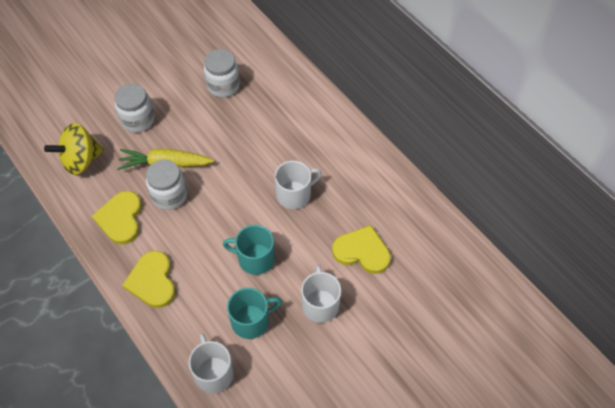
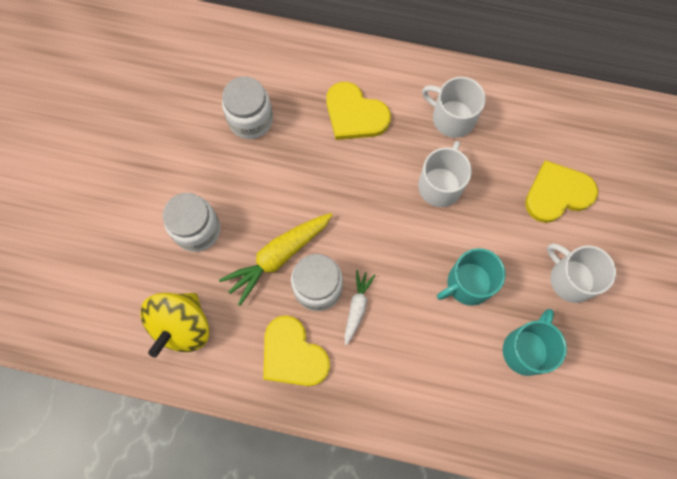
camera: 40 degrees left, 15 degrees up
(152, 281) = (393, 392): yellow heart -> yellow heart (355, 114)
(179, 222) = (357, 307): none -> white carrot
(213, 373) = (543, 432): white mug -> white mug (452, 118)

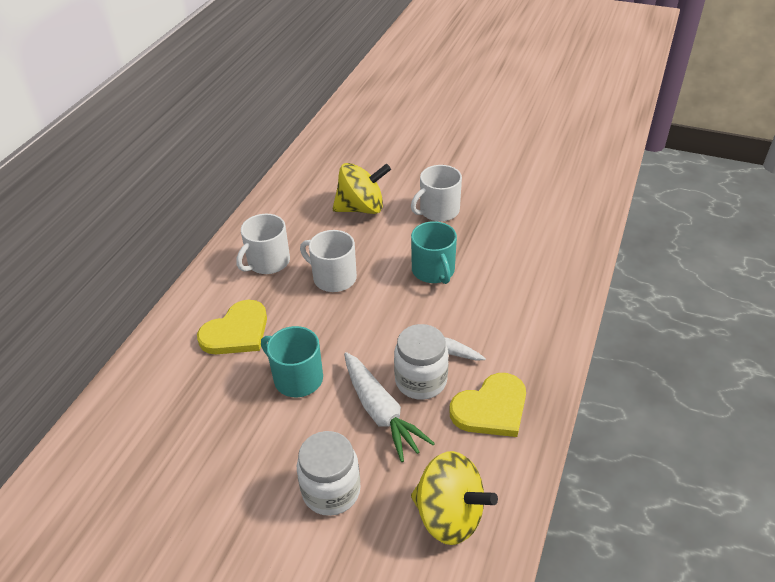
camera: 80 degrees left, 30 degrees down
(250, 120) = (207, 425): white jar -> none
(278, 256) = (380, 412): yellow carrot -> white carrot
(526, 350) = (497, 243): turquoise mug -> turquoise mug (297, 378)
(557, 193) = (361, 208): yellow heart -> yellow spinning top

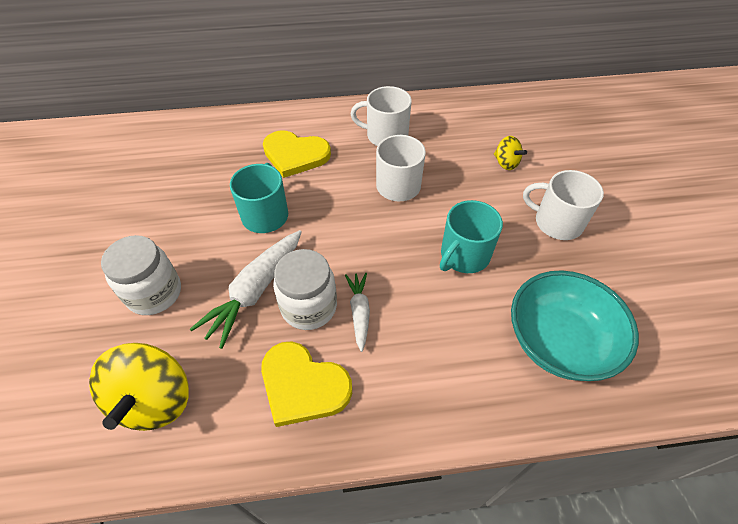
camera: 60 degrees right, 10 degrees up
(361, 208) = (506, 163): yellow spinning top -> yellow spinning top, size x0.51
(533, 258) = (559, 341): none -> turquoise bowl

